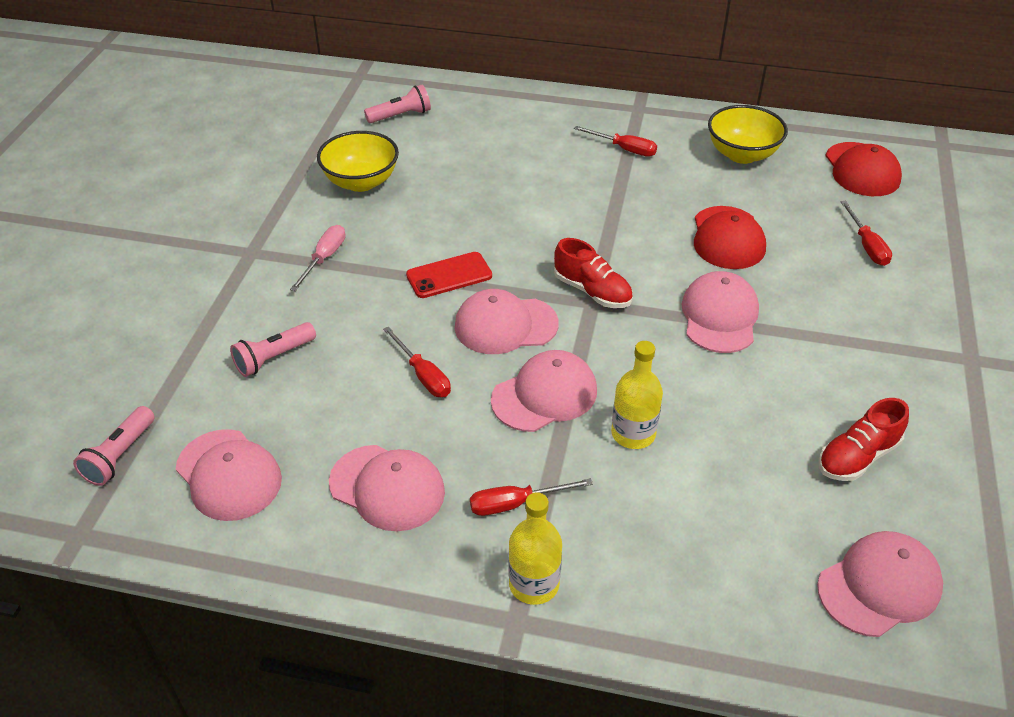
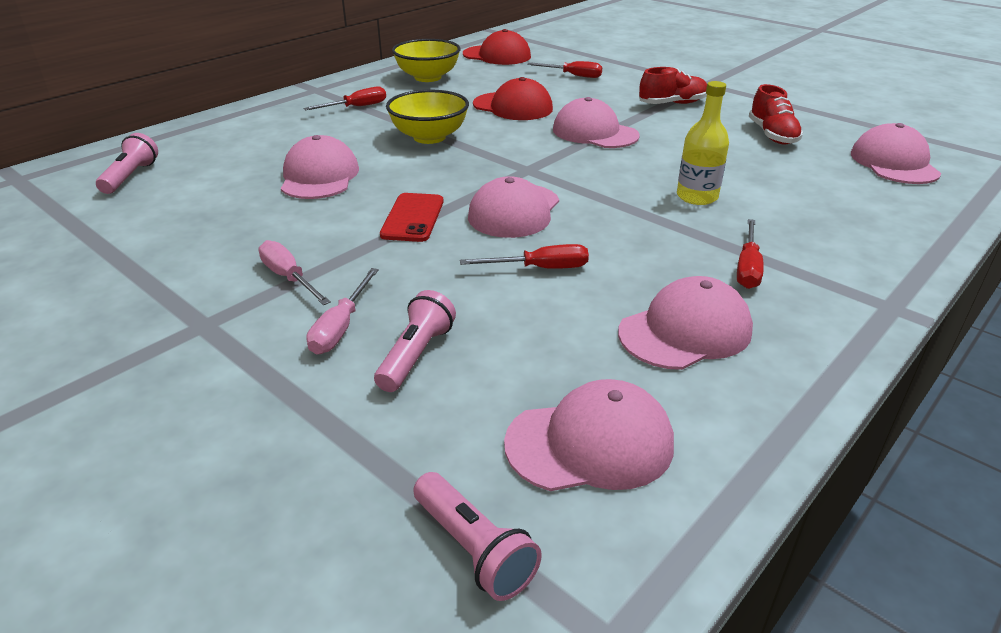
camera: 60 degrees left, 10 degrees down
(274, 358) = (416, 355): pink flashlight -> pink flashlight turned 150 degrees counterclockwise
(283, 310) = (341, 327): none -> pink screwdriver
(361, 182) = (197, 224): yellow bowl -> yellow bowl (429, 137)
(534, 584) = (850, 286): yellow bottle -> none
(544, 395) = (621, 218): pink cap -> pink cap (319, 176)
(592, 291) = (513, 165): red shoe -> red shoe (672, 104)

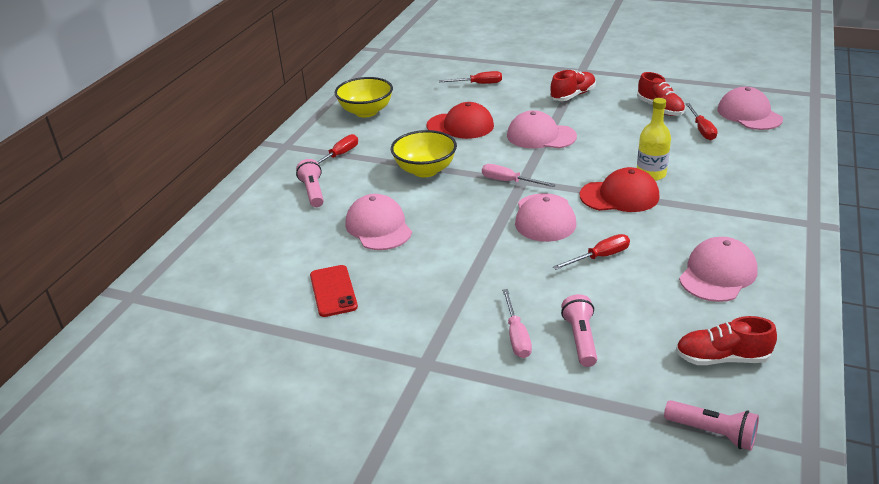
camera: 20 degrees left, 0 degrees up
(130, 177) = (228, 268): pink flashlight -> pink flashlight (313, 192)
(289, 278) = (445, 313): pink screwdriver -> pink screwdriver (509, 181)
(413, 218) = (482, 243): red phone -> red phone (333, 291)
(497, 55) = (400, 76): red cap -> red cap (619, 196)
(590, 443) = (722, 358): pink cap -> red shoe
(747, 268) = (720, 220): red screwdriver -> red screwdriver (701, 130)

